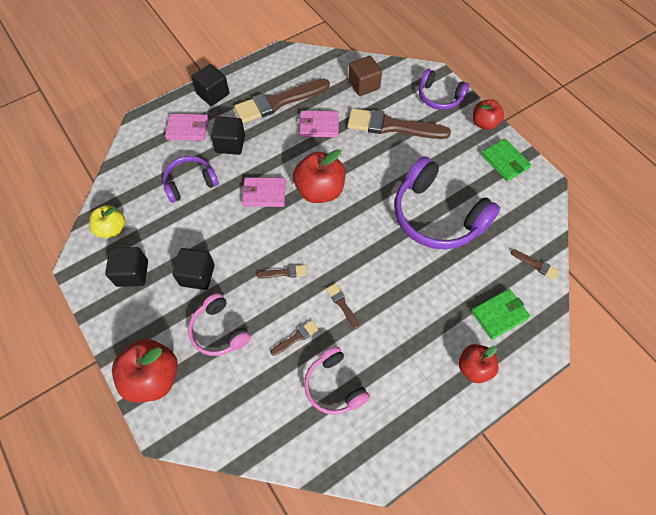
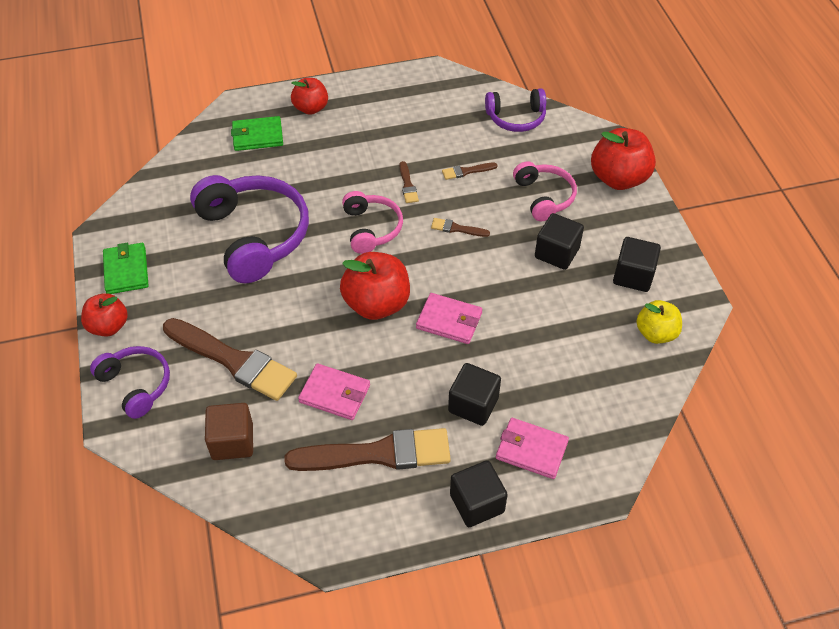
camera: 160 degrees left, 10 degrees down
(190, 183) = (544, 364): purple headphones -> purple headphones (516, 118)
(334, 386) = (446, 129): pink headphones -> pink headphones (371, 228)
(536, 265) = (187, 163): brown brush -> none

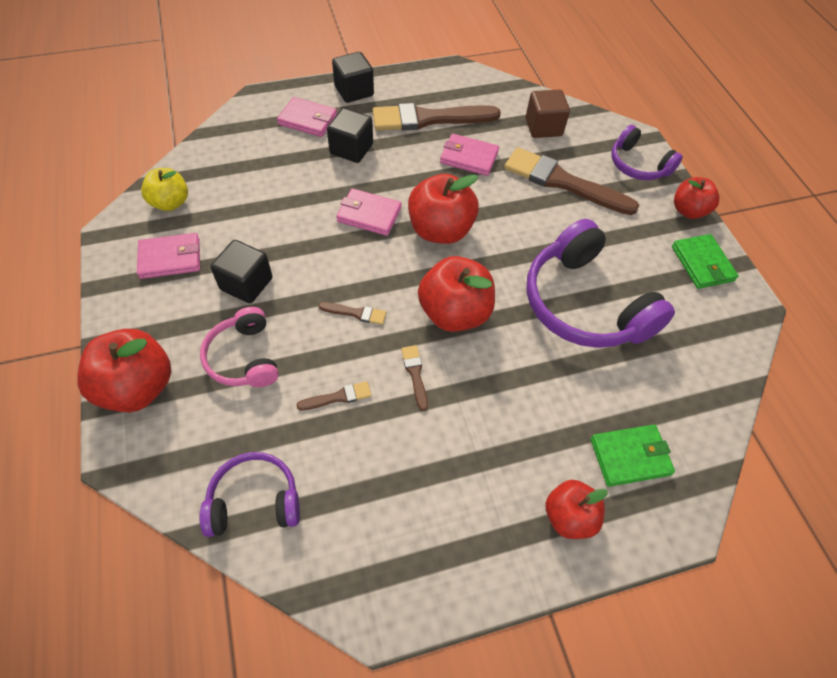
camera: 175 degrees right, 5 degrees up
(371, 228) = (454, 313): pink headphones -> red apple
(633, 276) = (170, 258): black cube -> pink wallet

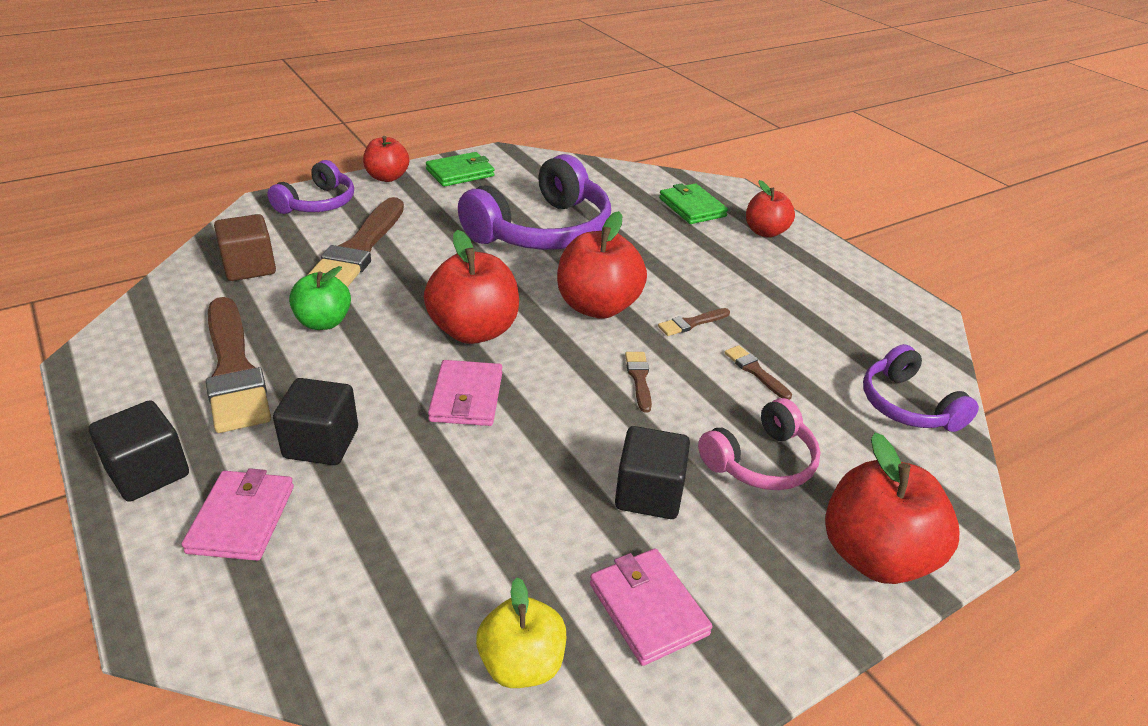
camera: 105 degrees left, 20 degrees down
(469, 157) = (323, 322): pink wallet -> green apple

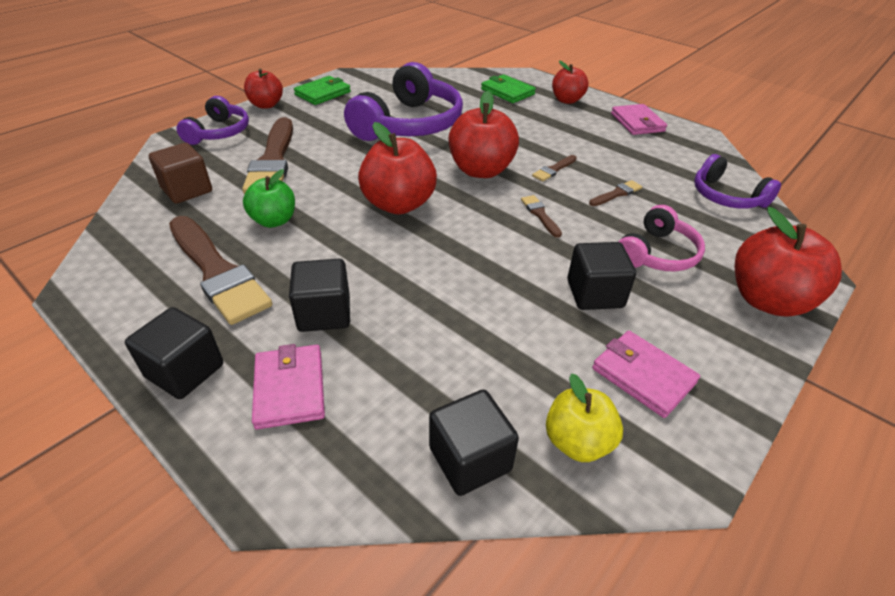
camera: 15 degrees left, 5 degrees up
(389, 648) = (470, 459): none -> black cube
(466, 397) = (421, 254): pink wallet -> pink wallet (637, 122)
(755, 371) = (616, 194): brown brush -> brown brush turned 105 degrees clockwise

